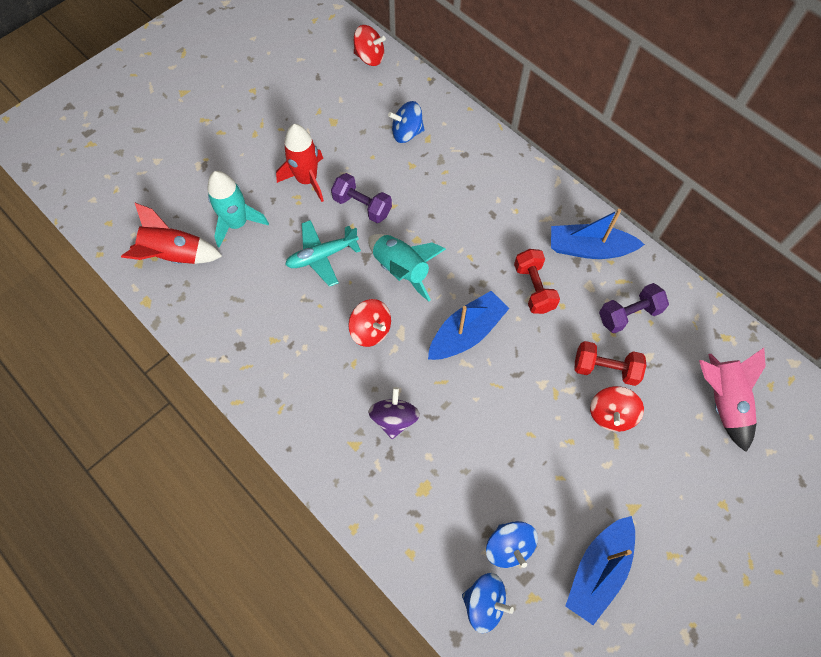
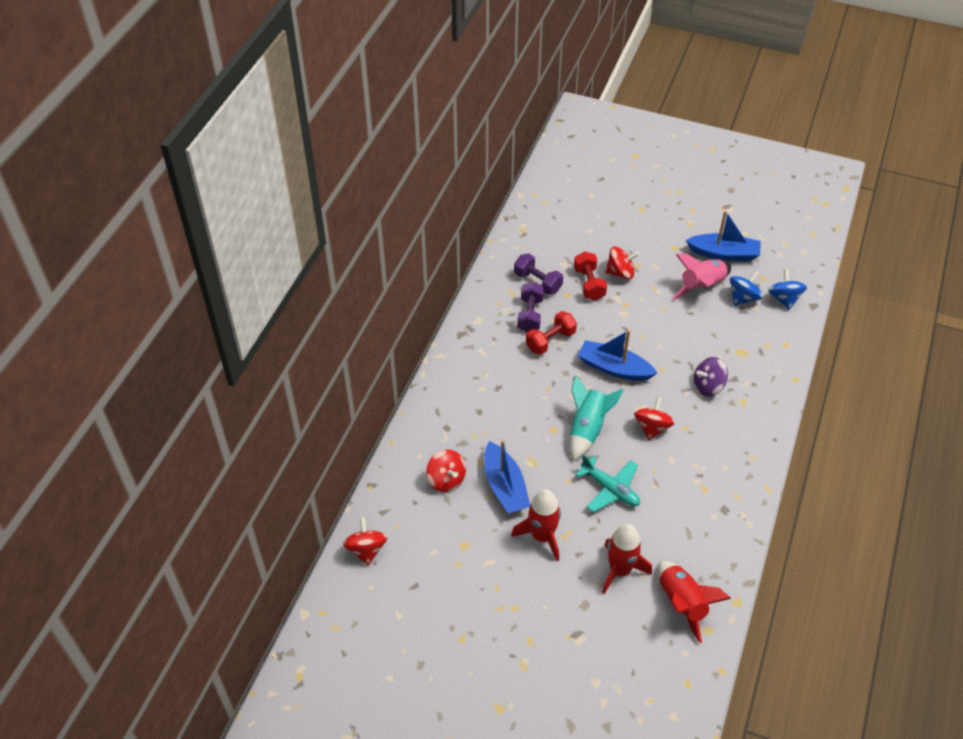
camera: 115 degrees left, 15 degrees down
(237, 223) = (620, 570): turquoise rocket -> red rocket
(362, 206) = (544, 481): purple dumbbell -> purple dumbbell (530, 315)
(407, 133) = (446, 479): blue spinning top -> red spinning top
(589, 249) = (494, 318): blue boat -> blue boat (505, 486)
(722, 401) = (572, 222): pink rocket -> pink rocket (702, 286)

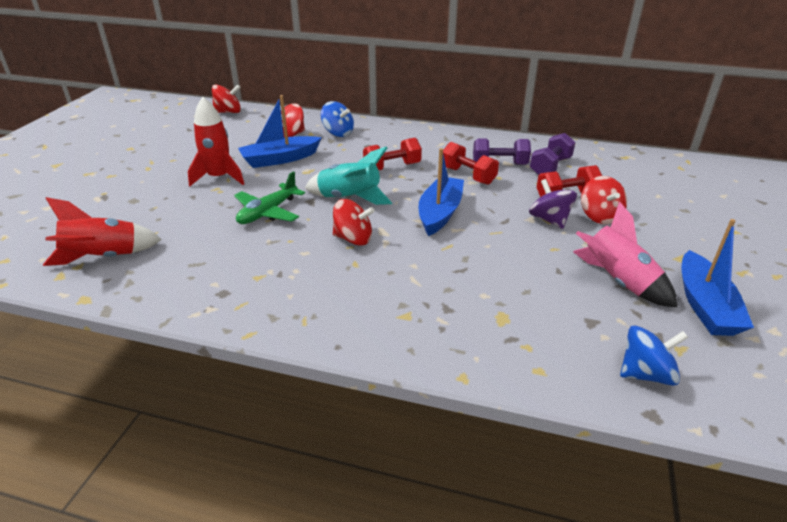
camera: 85 degrees right, 15 degrees down
(530, 394) = (392, 167): none -> red dumbbell
(610, 489) = (268, 212): turquoise plane -> green plane
(620, 570) = (164, 219): red rocket -> none
(708, 386) = (427, 283): purple spinning top -> purple spinning top (549, 220)
(743, 298) = (619, 323): blue spinning top -> blue spinning top (338, 133)

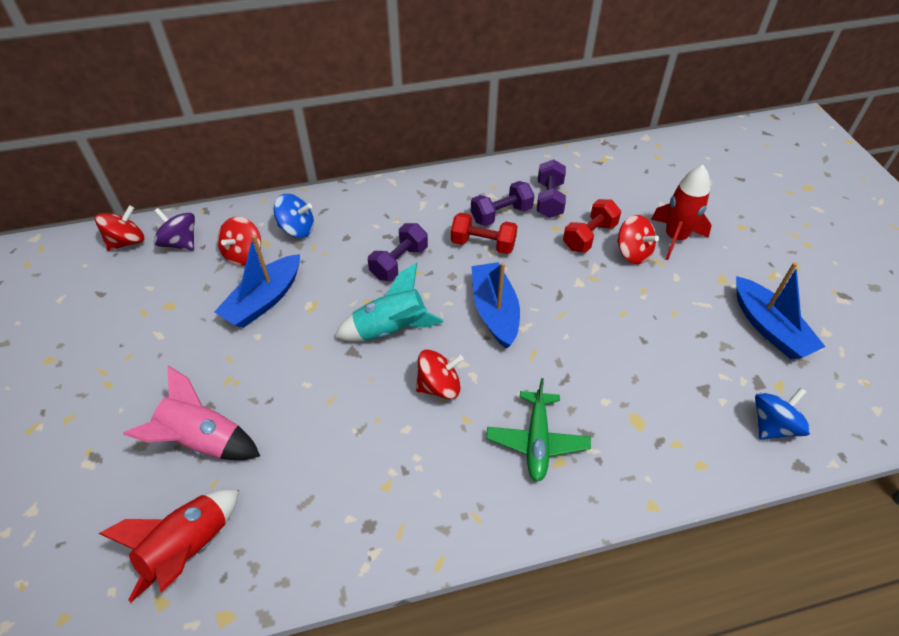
camera: 30 degrees left, 15 degrees up
(219, 178) = (216, 361): red rocket -> red rocket (675, 238)
(268, 212) = (320, 390): green plane -> green plane (537, 441)
(392, 167) = (399, 262): red dumbbell -> purple dumbbell
(549, 220) = (595, 276): purple spinning top -> purple spinning top (180, 243)
(617, 282) = (695, 331): pink rocket -> pink rocket (203, 441)

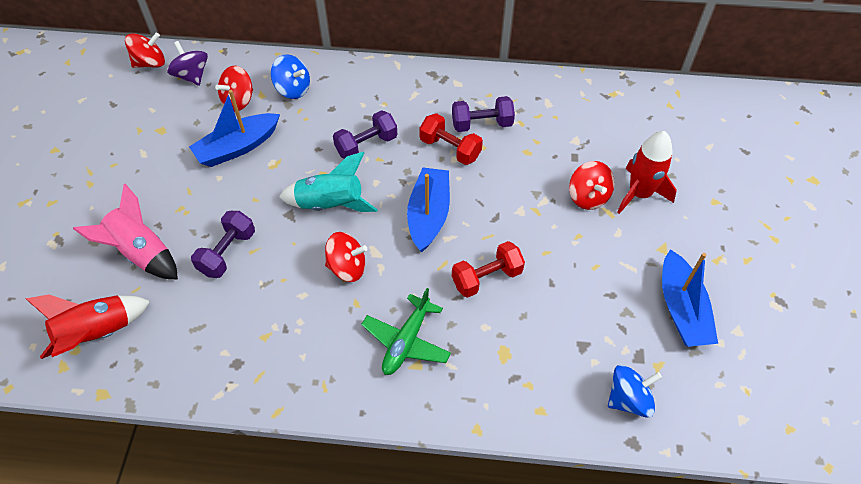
camera: 20 degrees right, 5 degrees up
(549, 200) = (535, 122): purple dumbbell -> purple dumbbell (227, 253)
(589, 236) = (554, 169): red dumbbell -> red dumbbell (486, 278)

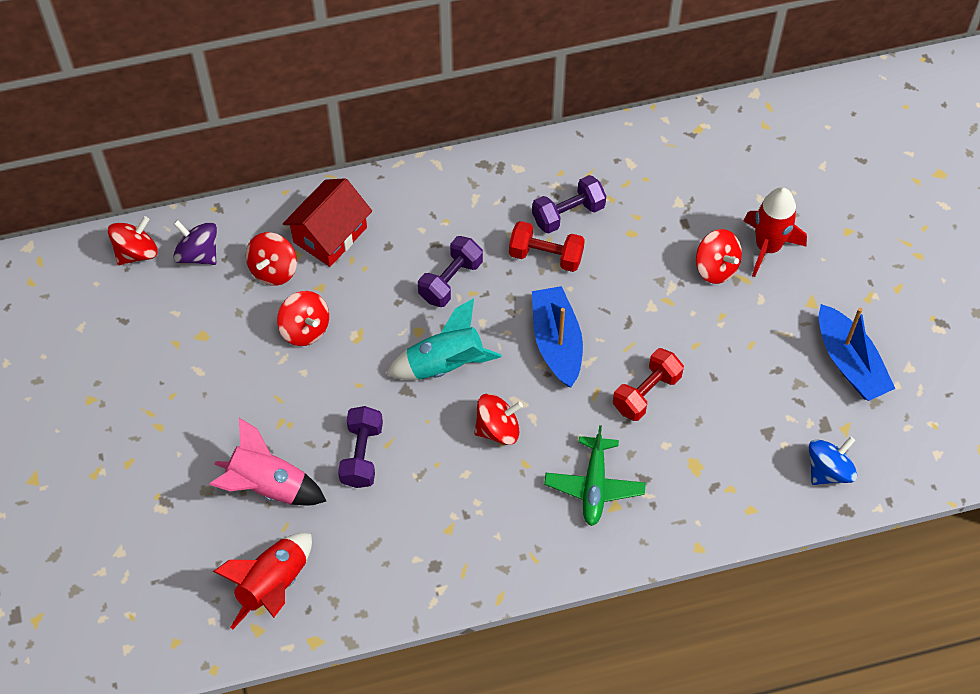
camera: 20 degrees left, 5 degrees up
(238, 147) = (305, 329): blue boat -> red spinning top
(293, 89) = (330, 235): blue spinning top -> red house

